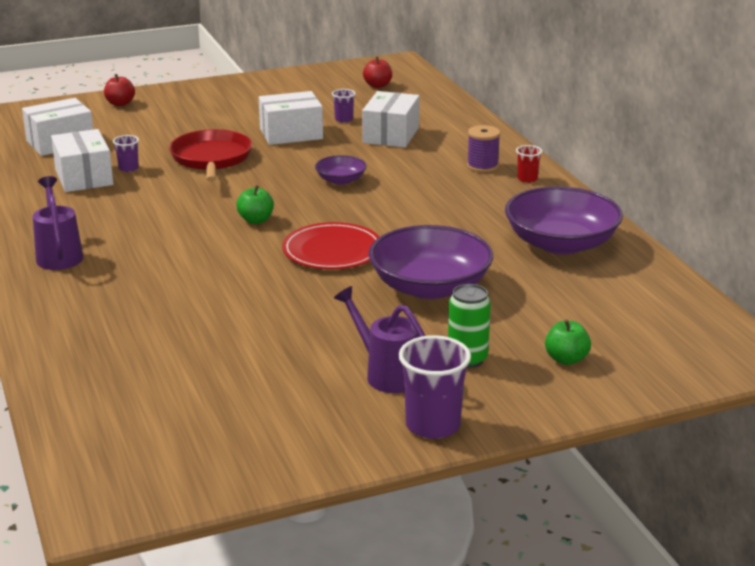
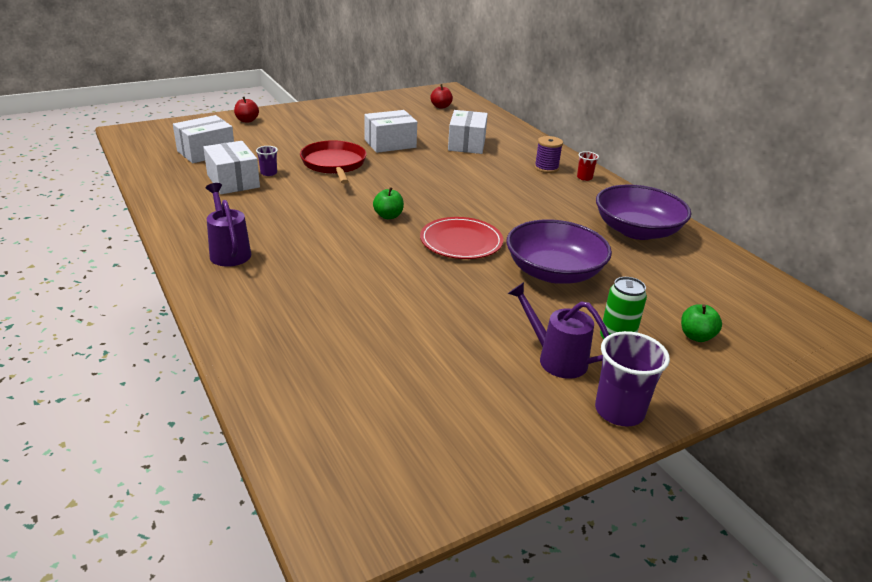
camera: 10 degrees left, 5 degrees up
(341, 180) = (443, 181): purple bowl -> none
(344, 119) = (426, 132): purple cup -> none

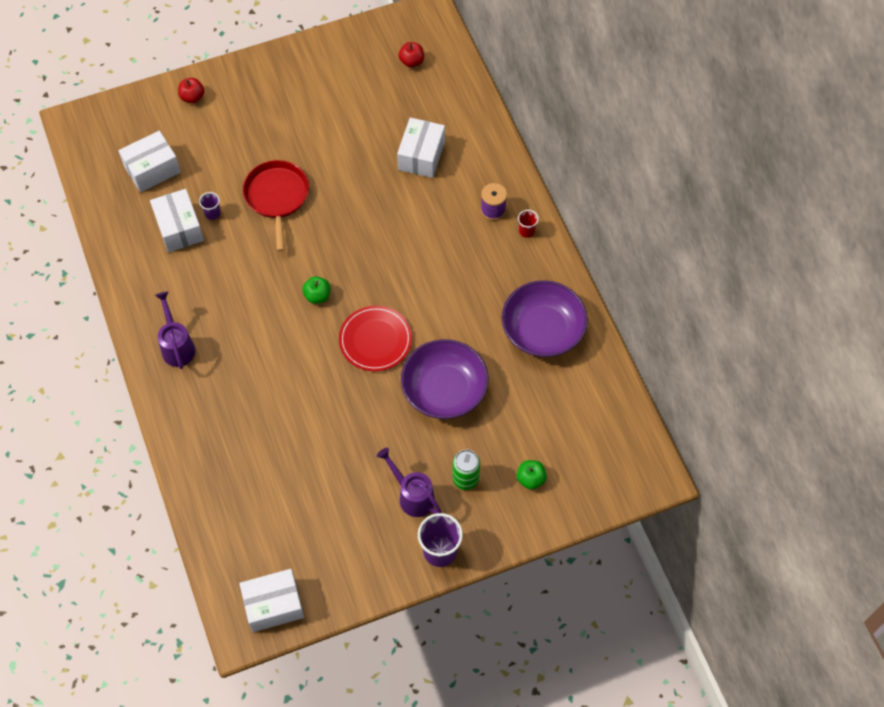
camera: 10 degrees right, 30 degrees up
(390, 143) = (339, 153): white box -> white box (273, 605)

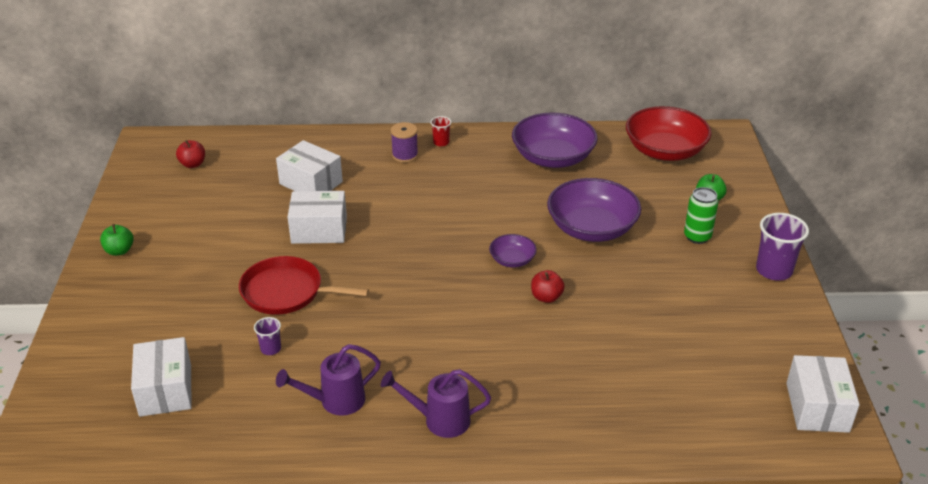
camera: 70 degrees left, 25 degrees down
(179, 228) = (271, 383): white box -> white box (319, 230)
(192, 97) = (90, 331): red apple -> red apple (546, 297)
(317, 296) = (435, 289): green apple -> green apple (119, 251)
(375, 340) = (512, 260): red plate -> purple bowl
(412, 496) = (706, 274): purple watering can -> purple watering can (336, 401)
(598, 425) = (665, 151): none -> red bowl

